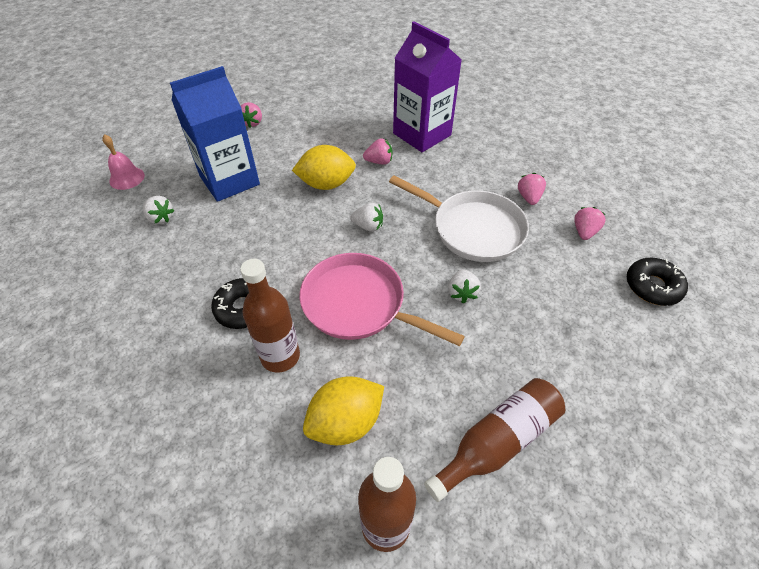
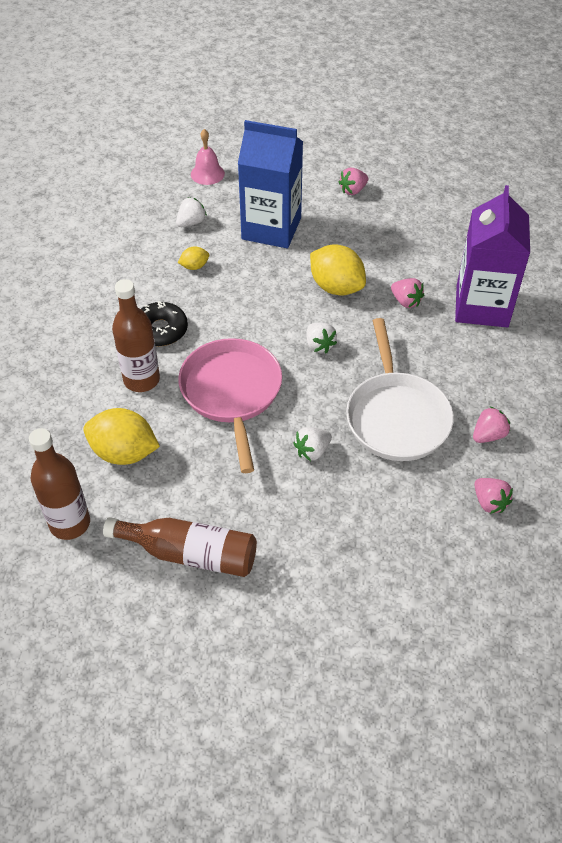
camera: 50 degrees right, 0 degrees up
(160, 218) = (191, 223): white strawberry -> white strawberry turned 135 degrees counterclockwise
(206, 244) = (194, 266): none -> yellow lemon
(584, 232) = (489, 502): pink strawberry -> pink strawberry turned 75 degrees clockwise
(652, 286) = (473, 591): black donut -> none

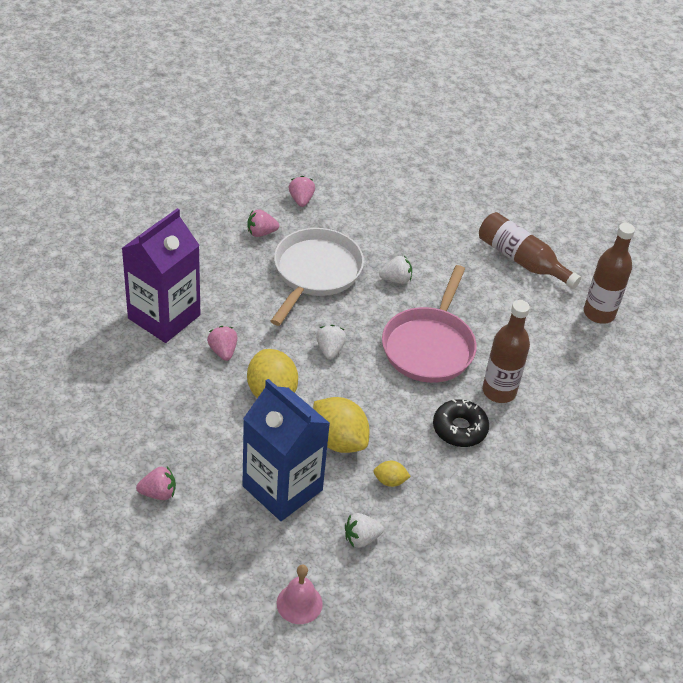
camera: 155 degrees left, 5 degrees down
(124, 453) = (539, 341): yellow lemon -> yellow lemon (338, 440)

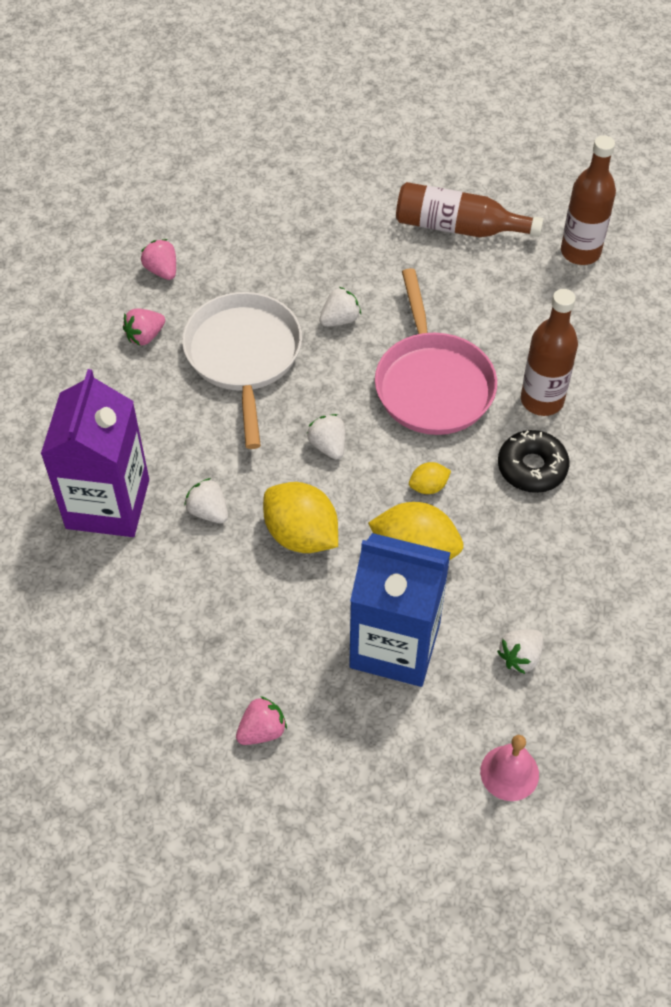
camera: 25 degrees left, 10 degrees up
(223, 351) = (208, 511): pink strawberry -> white strawberry
(390, 481) = (503, 571): yellow lemon -> yellow lemon (428, 486)

